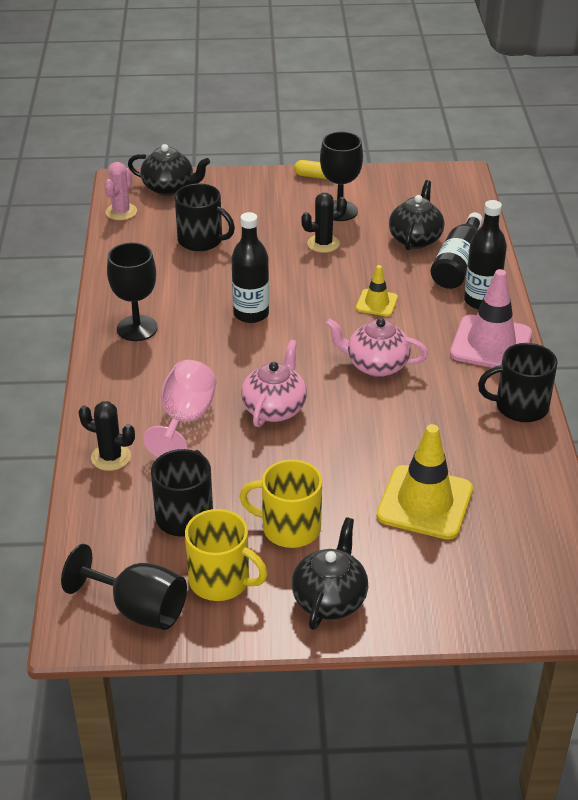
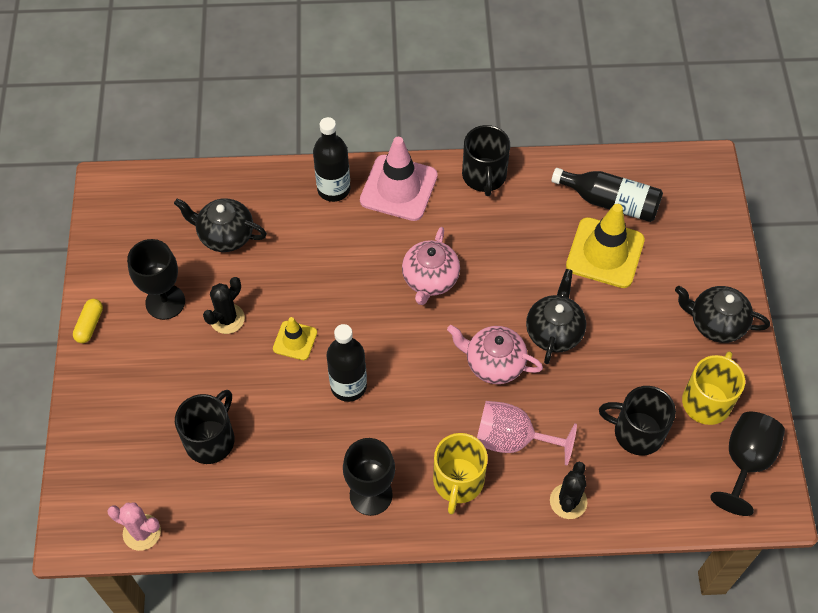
camera: 90 degrees left, 20 degrees up
(169, 188) = (94, 481): black teapot -> black teapot (554, 331)
(289, 528) = (643, 351): yellow mug -> yellow mug (458, 481)
(323, 244) = (227, 319): black cactus -> black cactus turned 60 degrees clockwise
(376, 303) = (334, 274): yellow traffic cone -> yellow traffic cone (295, 340)
(458, 264) = (272, 202): black bottle -> black bottle (610, 202)

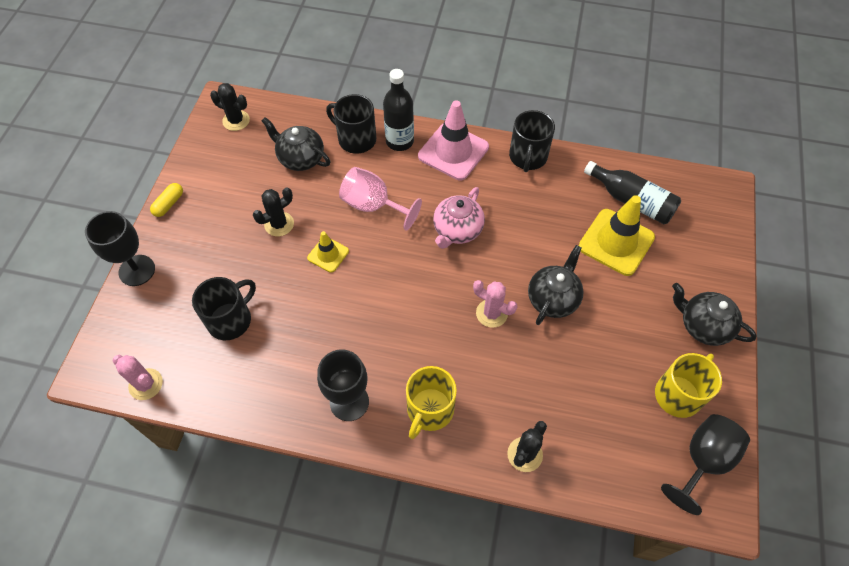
camera: 15 degrees right, 0 degrees up
(132, 206) = (236, 121): none -> black cactus
(165, 302) = (234, 199): black goblet -> black goblet (137, 270)
(348, 386) = (360, 303): black bottle -> none
(493, 363) = (491, 313): pink teapot -> pink cactus
(512, 439) = (489, 384): pink goblet -> pink goblet (373, 206)
(637, 432) = (605, 407): black mug -> black mug (356, 139)

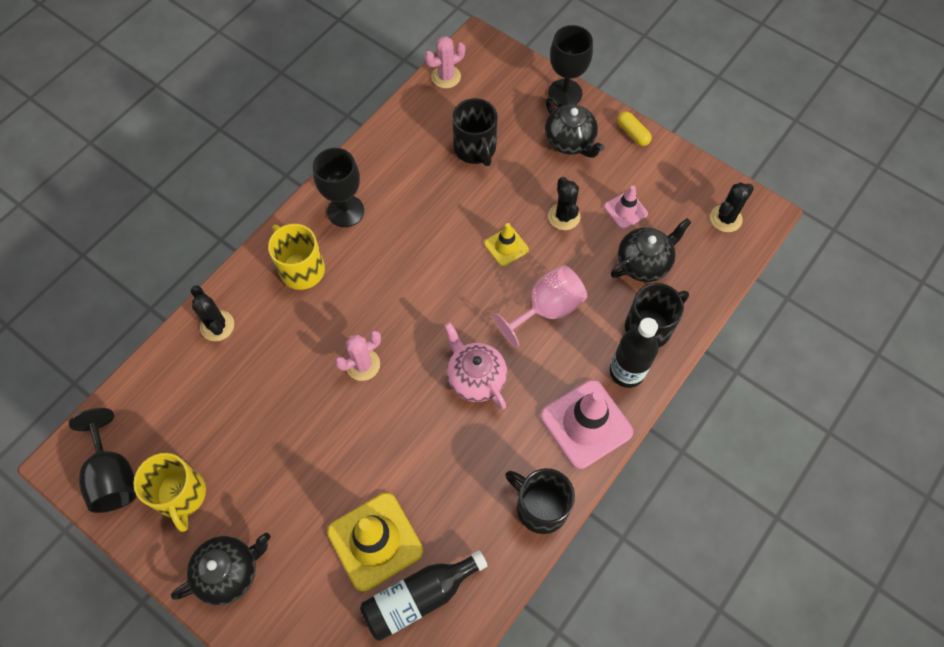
camera: 115 degrees right, 5 degrees up
(254, 184) = (625, 210): none -> pink traffic cone
(553, 298) = (346, 432): black teapot -> black teapot (570, 141)

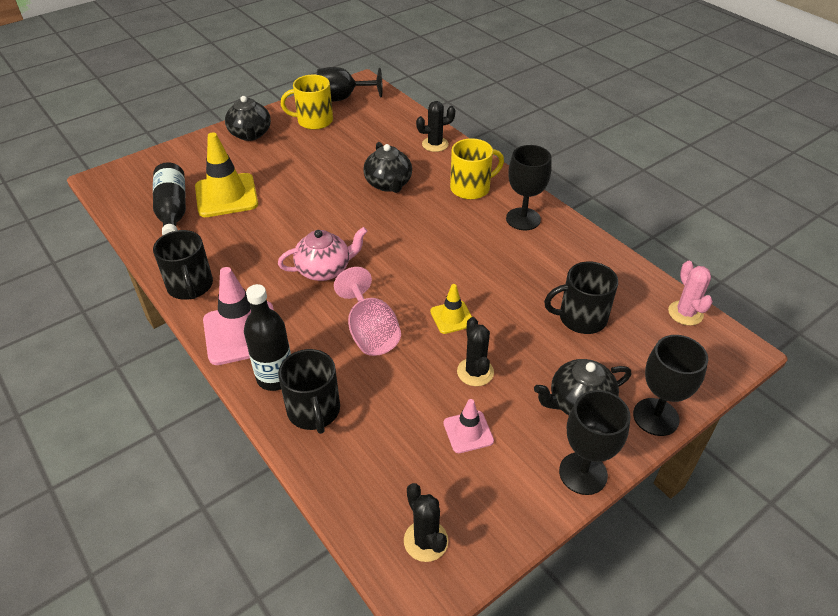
camera: 105 degrees right, 20 degrees down
(363, 364) = (369, 208): pink cactus -> none
(540, 507) = (190, 286): black mug -> black mug turned 105 degrees clockwise
(564, 216) = (475, 372): black cactus -> black cactus turned 75 degrees clockwise
(632, 133) = (583, 473): yellow capsule -> black goblet
(644, 263) = (393, 429): black teapot -> black teapot (388, 184)

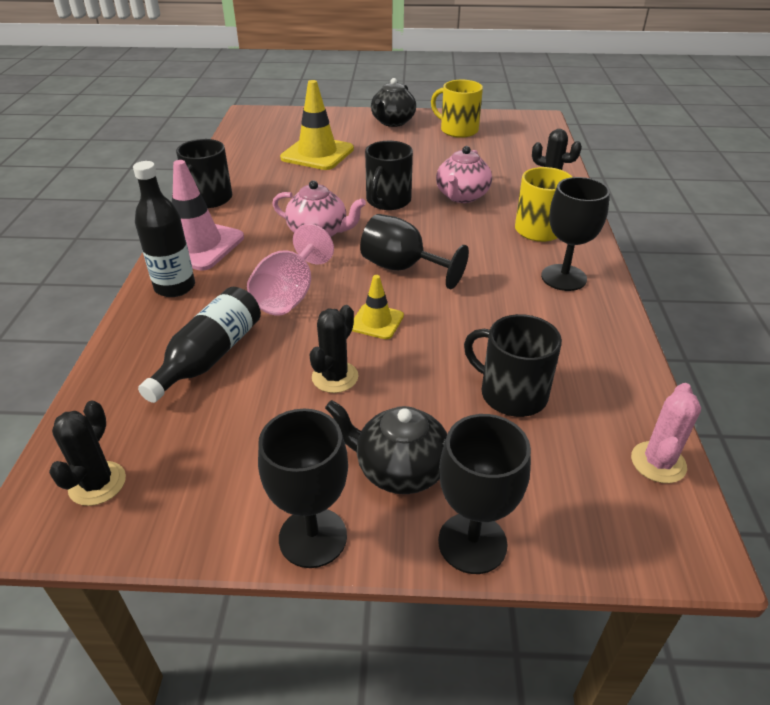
camera: 40 degrees right, 5 degrees down
(173, 210) = (267, 148): black bottle -> black bottle (210, 356)
(314, 411) = (166, 326): black mug -> black mug (388, 201)
(343, 98) = (506, 123): black goblet -> black goblet (402, 268)
(388, 184) = (461, 196): black teapot -> pink teapot
(468, 432) = (258, 421): pink traffic cone -> none

